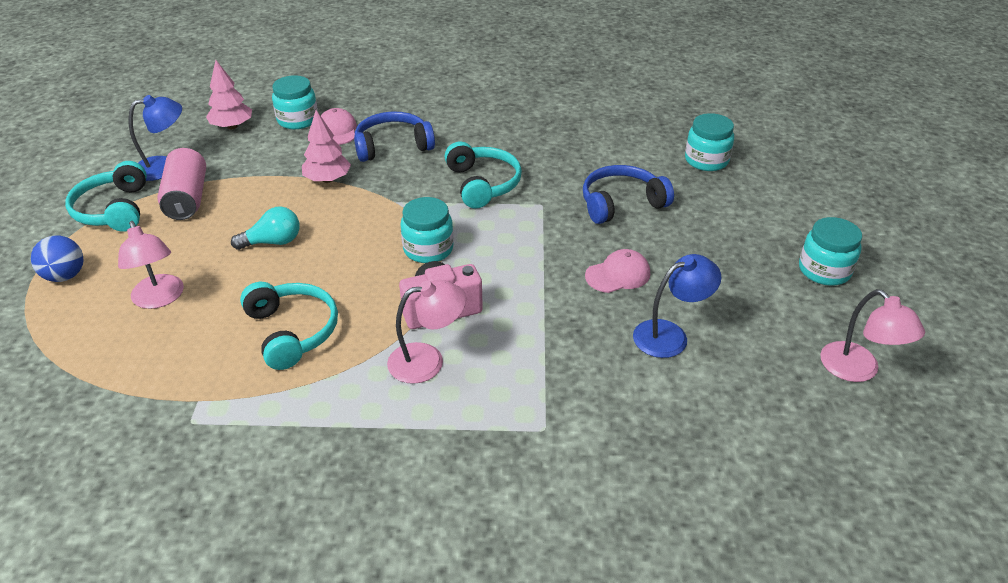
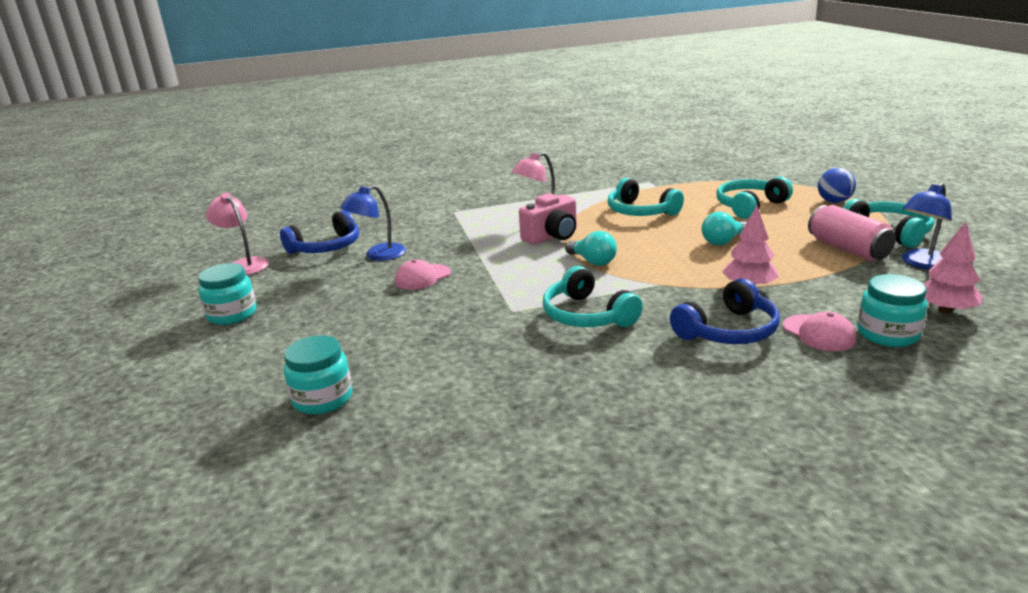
camera: 165 degrees right, 15 degrees down
(160, 299) = (749, 206): pink lamp -> turquoise headphones
(428, 249) = (592, 261): turquoise jar -> turquoise light bulb
(621, 203) = (429, 328): blue headphones -> blue headphones (326, 247)

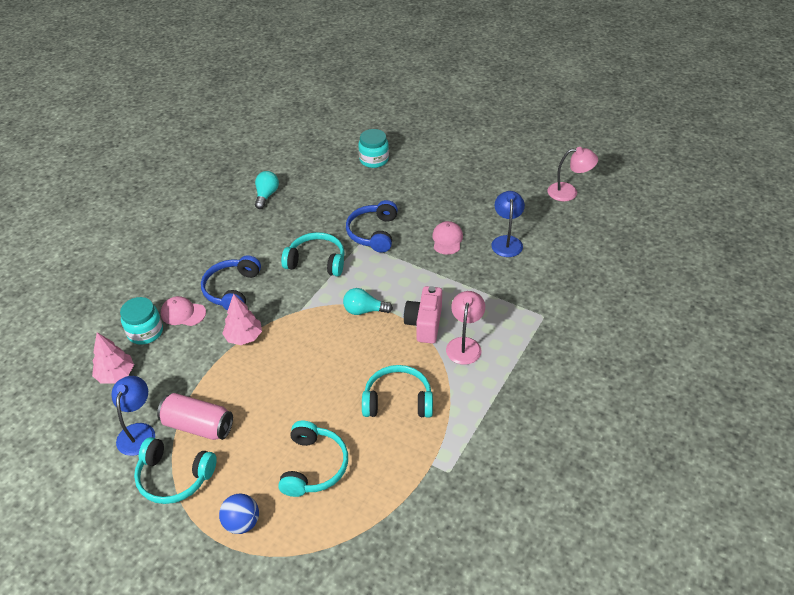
camera: 135 degrees right, 20 degrees up
(232, 314) = (497, 166): turquoise jar -> none
(326, 247) = (554, 230): blue headphones -> blue headphones (373, 233)
(723, 241) = (296, 387): turquoise light bulb -> turquoise light bulb (266, 195)

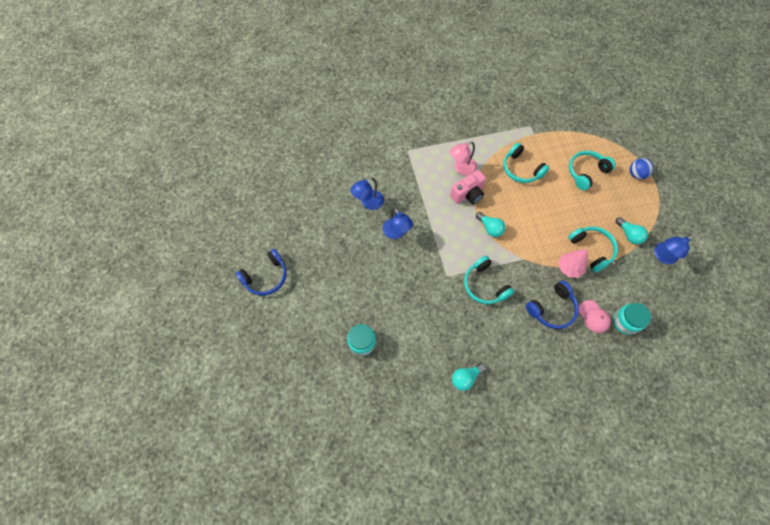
camera: 135 degrees left, 20 degrees up
(116, 375) = (658, 304): pink tree -> none
(174, 477) = (656, 218): turquoise headphones -> turquoise headphones (591, 249)
(198, 426) = (628, 235): pink can -> turquoise light bulb
(373, 233) = (431, 276): blue headphones -> blue headphones (266, 277)
(447, 239) = (396, 233): pink cap -> blue lamp
(569, 192) = (291, 202): pink lamp -> none

